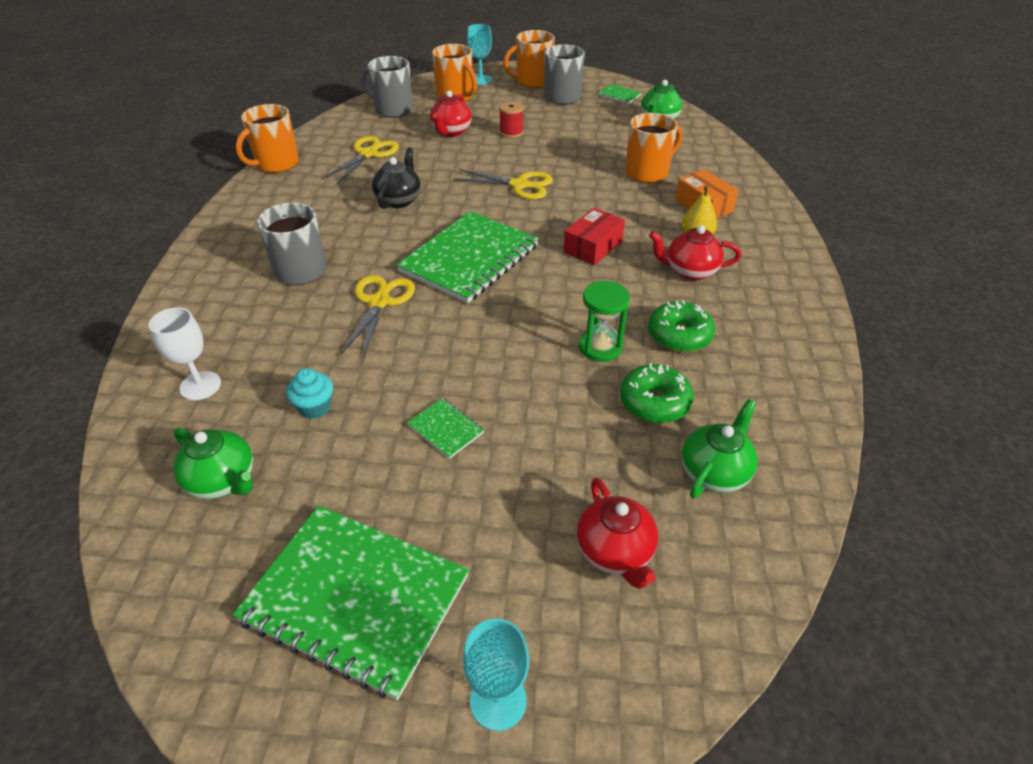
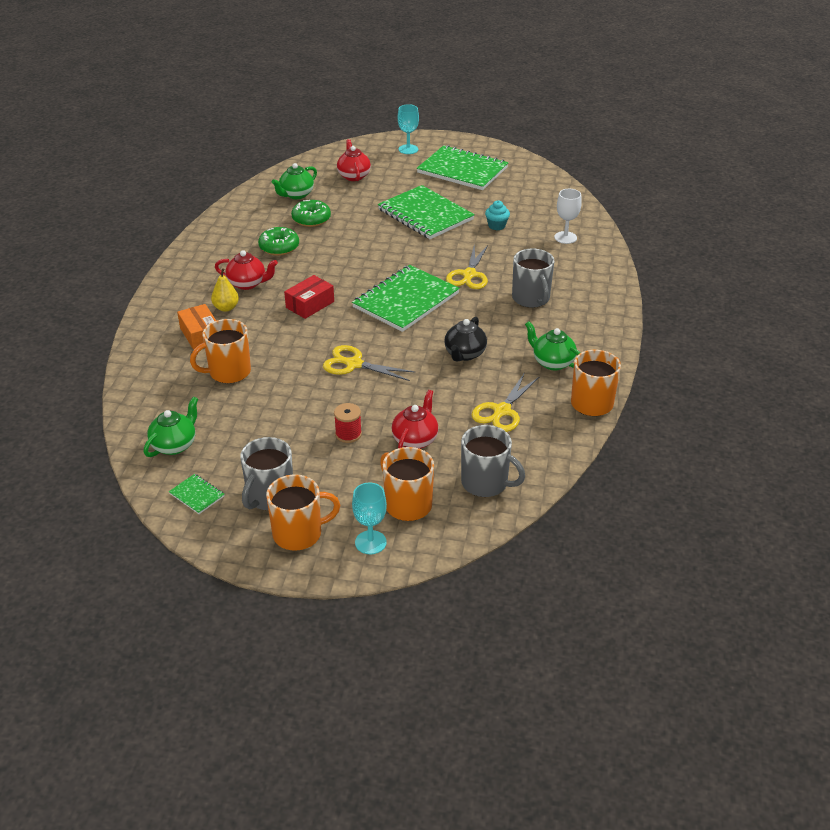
camera: 175 degrees left, 5 degrees down
(223, 481) = (533, 202): green teapot -> green teapot (552, 362)
(445, 429) = (425, 214): green notebook -> green notebook, size x2.40
(600, 347) = (330, 244): green hourglass -> none

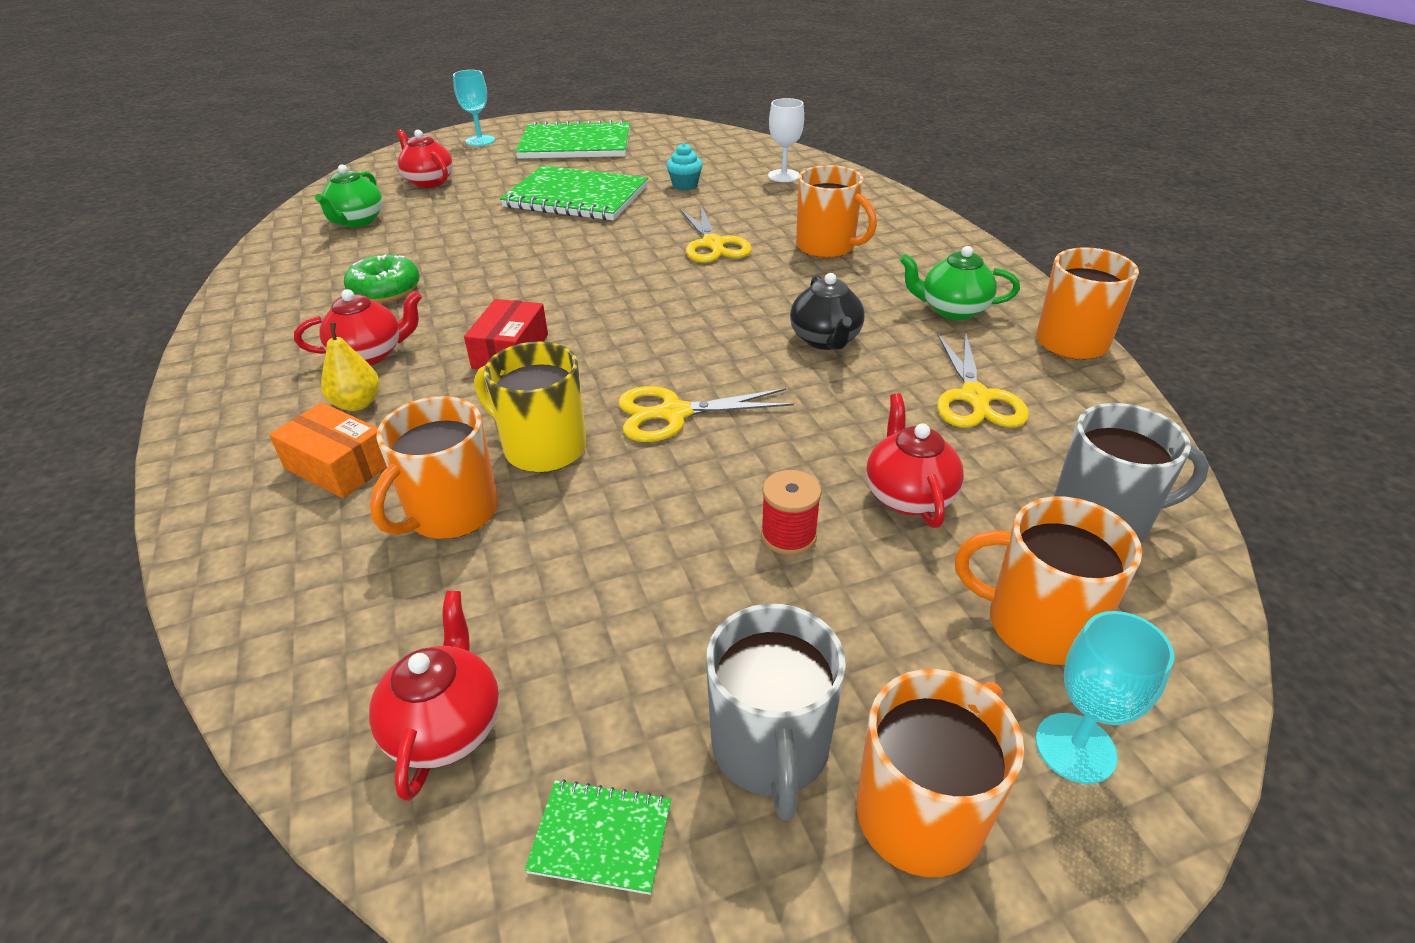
camera: 30 degrees left, 0 degrees up
(174, 445) = (446, 727): green teapot -> red teapot
(285, 358) = (543, 447): none -> yellow mug
(311, 219) = (408, 243): green donut -> none
(406, 300) = (659, 299): green notebook -> none
(531, 299) = (827, 247): grey mug -> orange mug

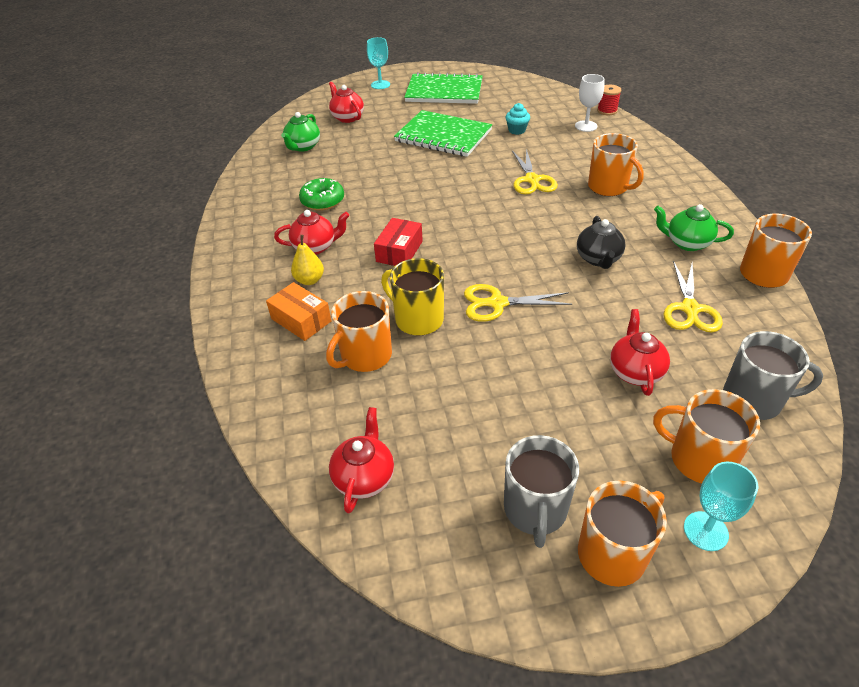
camera: 10 degrees right, 5 degrees up
(601, 837) = (443, 544): green notebook -> none
(788, 535) = (559, 390): red spool -> red spool (607, 111)

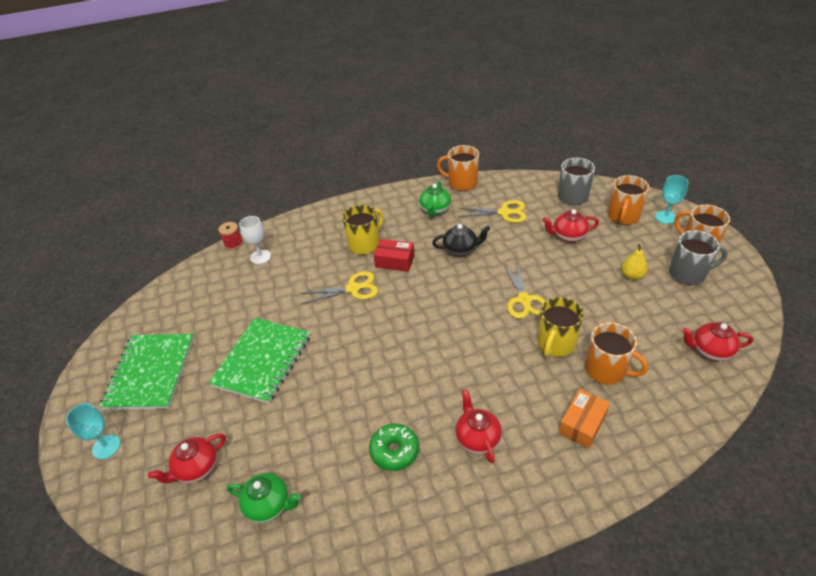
camera: 95 degrees left, 0 degrees up
(309, 280) = (528, 430): yellow pear -> yellow pear (632, 275)
(399, 251) = (472, 368): red box -> red box (395, 261)
(517, 130) = (260, 303): turquoise cupcake -> none
(608, 187) = (365, 244): orange mug -> yellow mug

